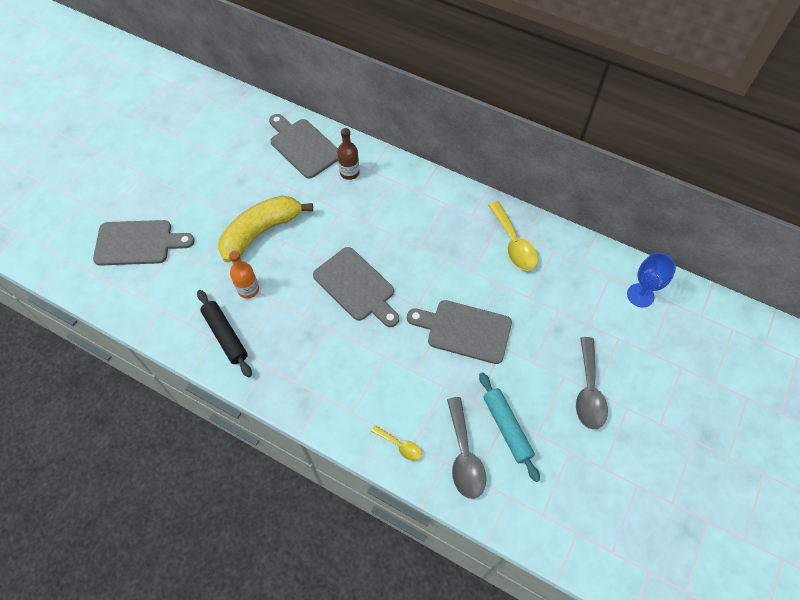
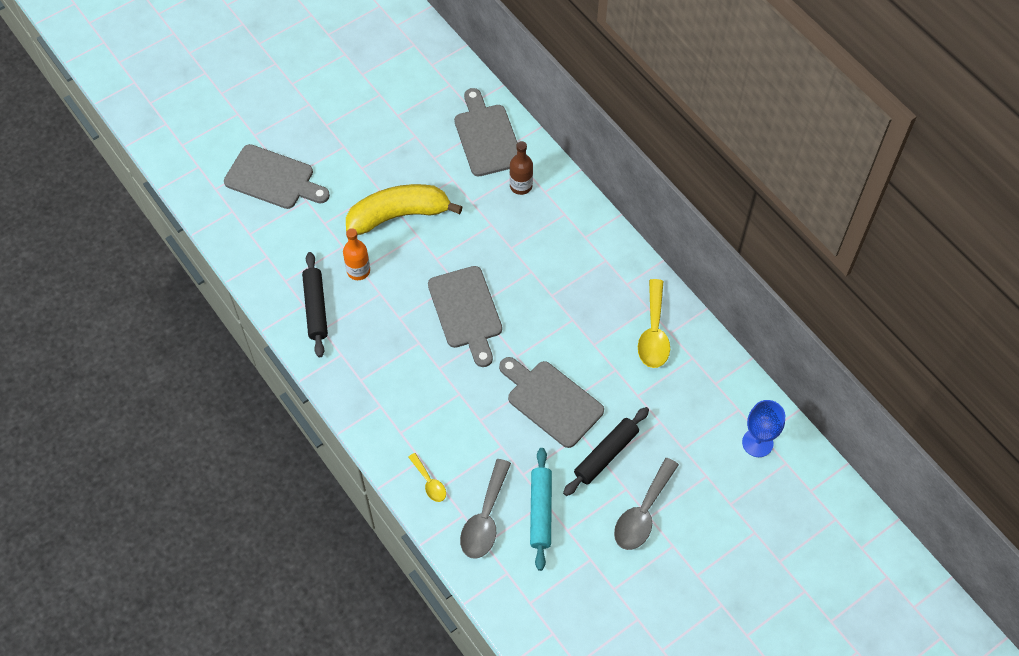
camera: 25 degrees right, 0 degrees up
(532, 355) = (606, 454): none -> black rolling pin

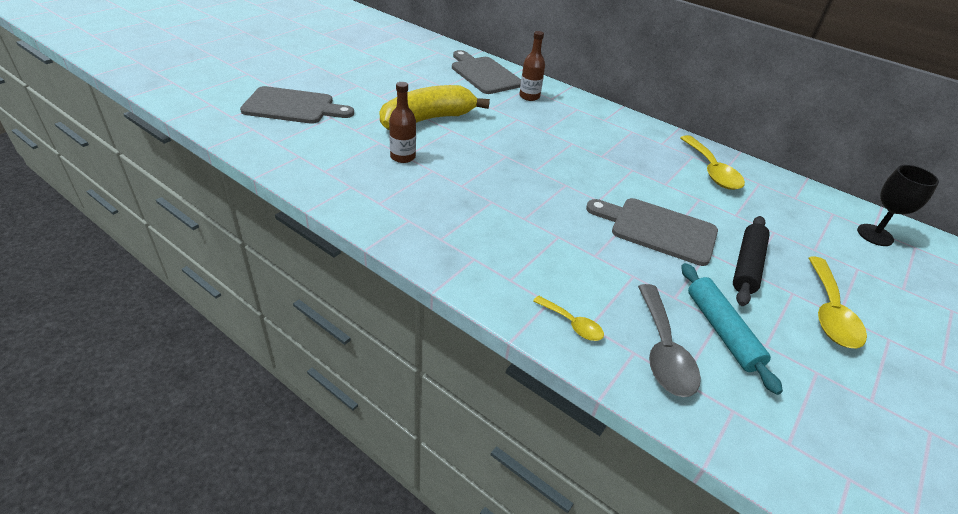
camera: 20 degrees left, 20 degrees down
(315, 308) = (365, 187): black rolling pin -> none
(358, 271) = (403, 157): orange bottle -> brown bottle
(466, 311) = (528, 174): grey cutting board -> none
(643, 513) = (830, 312): grey spoon -> yellow spoon
(757, 443) = (875, 235): blue goblet -> black goblet

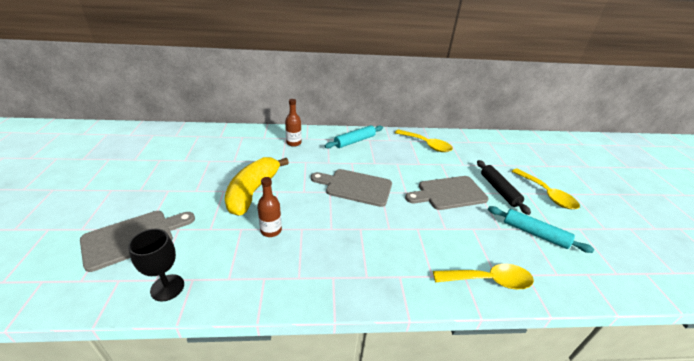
camera: 40 degrees left, 5 degrees down
(484, 74) = (248, 139): grey cutting board -> grey cutting board (355, 187)
(572, 324) = (489, 280): yellow spoon -> yellow spoon, size x1.81
(609, 125) = (354, 141): none -> turquoise rolling pin
(663, 351) = (533, 263): grey spoon -> none
(875, 235) = (511, 145): black goblet -> black goblet (167, 287)

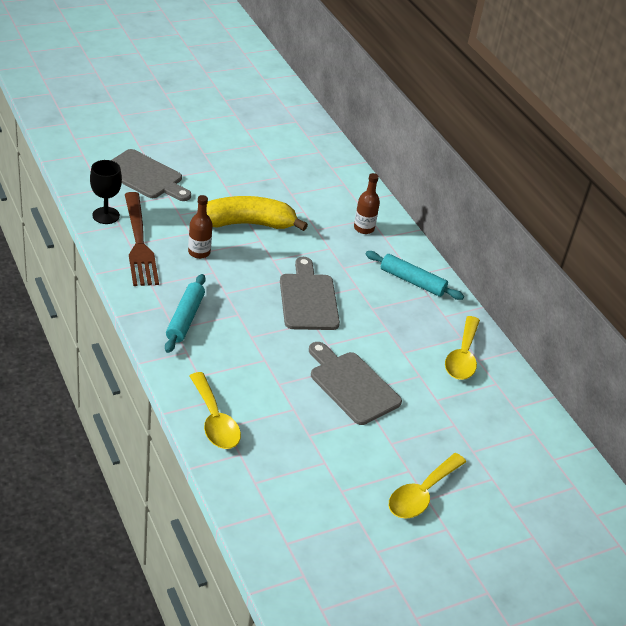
camera: 65 degrees right, 5 degrees up
(231, 270) = (139, 243): none -> brown fork
(499, 190) = (395, 438): black rolling pin -> none
(534, 233) = (318, 469): turquoise rolling pin -> turquoise rolling pin (185, 319)

